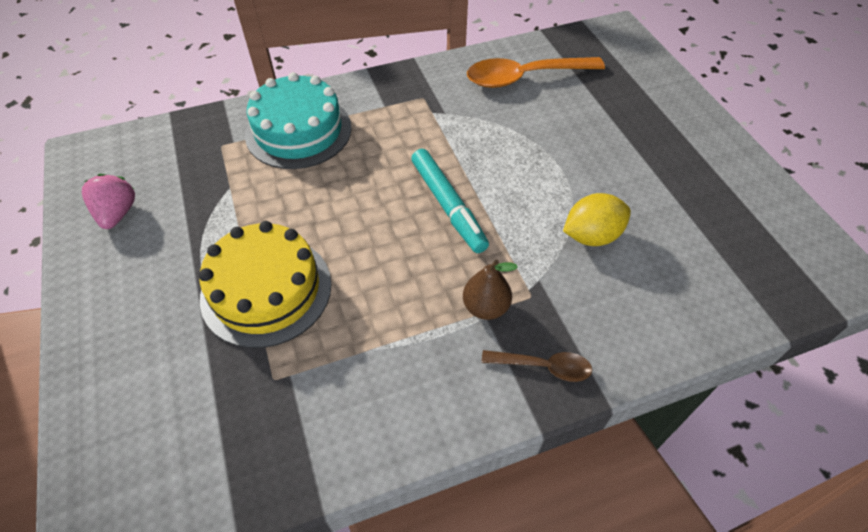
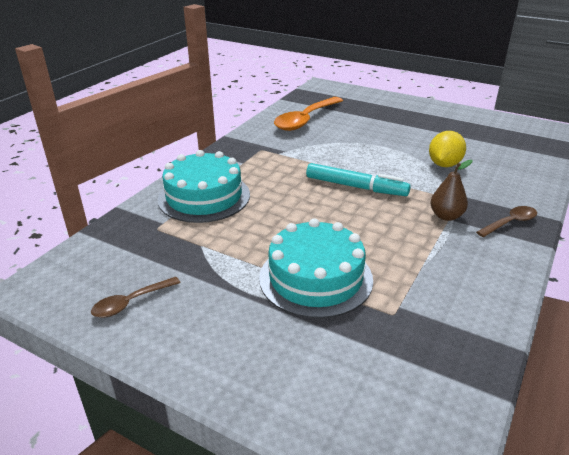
camera: 40 degrees left, 20 degrees down
(117, 213) = (131, 303): pink strawberry -> brown spoon
(266, 290) = (315, 278): yellow cake -> turquoise cake

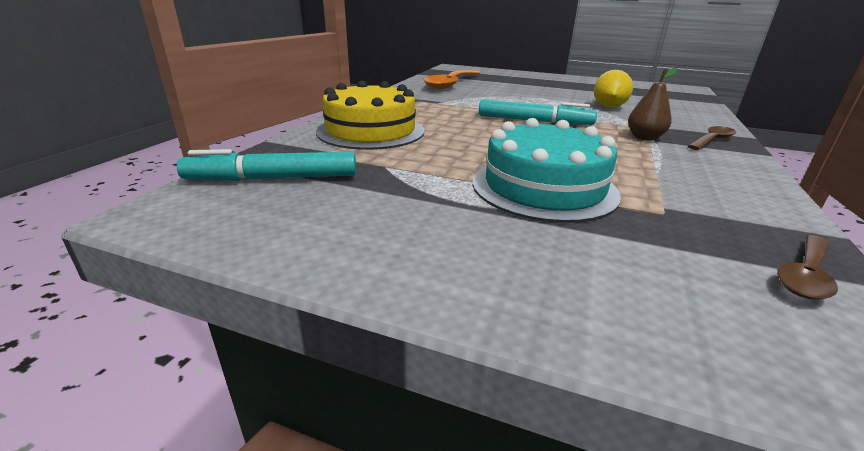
camera: 10 degrees left, 5 degrees down
(114, 255) = (273, 178): none -> turquoise marker
(131, 303) = (309, 221): brown spoon -> brown spoon (805, 275)
(204, 197) = (370, 131): turquoise cake -> yellow cake

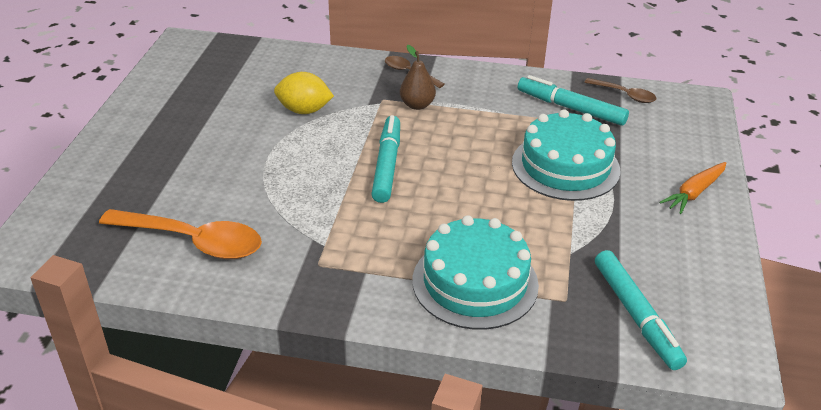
camera: 100 degrees left, 10 degrees up
(370, 131) = (475, 282): yellow cake -> turquoise cake
(477, 273) = (694, 193): none -> orange carrot
(704, 214) = (570, 108): none -> turquoise marker

